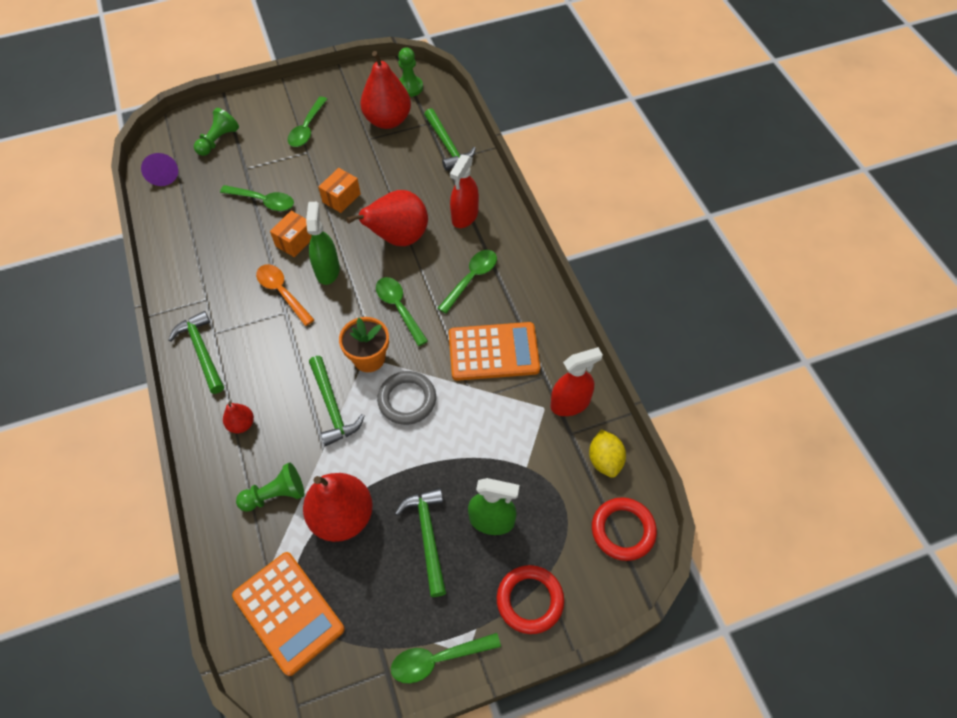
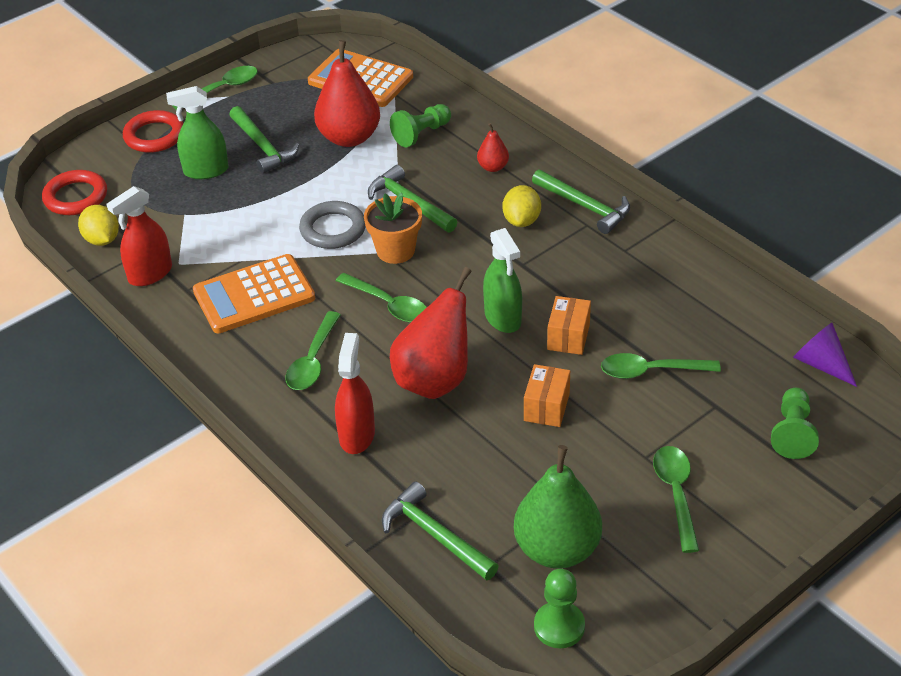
camera: 160 degrees right, 15 degrees down
(258, 354) = (521, 220): none -> yellow lemon
(282, 292) = (540, 280): orange spoon -> none
(388, 120) = (557, 549): red pear -> green pear

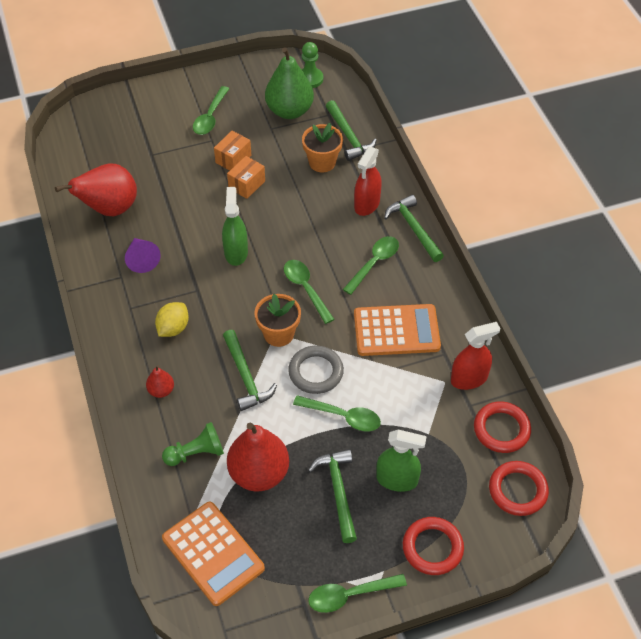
camera: 160 degrees left, 10 degrees up
(102, 240) = (501, 429): yellow lemon -> red ring
(434, 380) = (303, 224): red pear -> red pear (109, 209)
(455, 477) = (322, 162): none -> orange flower pot
(568, 337) = (204, 224): orange box -> orange box (233, 159)
(585, 207) = (120, 324): green hammer -> green hammer (413, 228)
(650, 371) = (171, 186): green spoon -> green spoon (343, 416)
(792, 433) = (124, 127): green pawn -> none
(821, 364) = (72, 158): purple cone -> purple cone (142, 259)

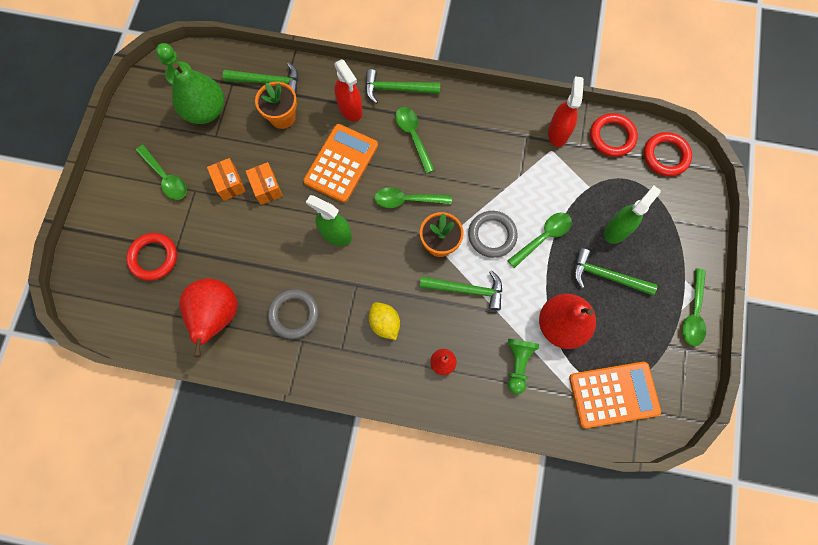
camera: 60 degrees left, 20 degrees up
(142, 259) = (294, 314): purple cone -> grey ring
(396, 330) = (487, 157): orange calculator -> orange calculator (341, 163)
(432, 548) = (683, 237): red ring -> red ring (153, 257)

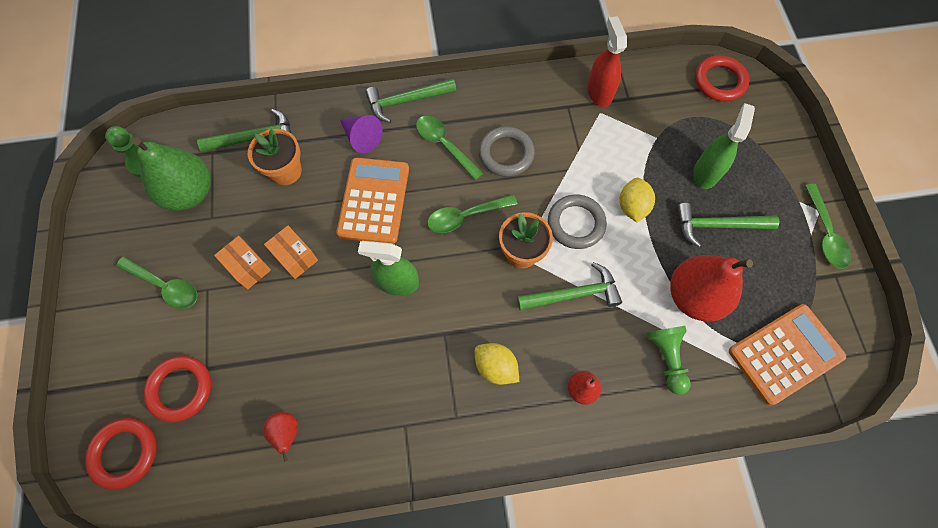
camera: 20 degrees left, 5 degrees down
(217, 316) = (286, 433): red pear -> red pear, size x0.47
(294, 314) = (382, 396): grey ring -> grey ring (506, 154)
(350, 108) = (361, 138): red spray bottle -> purple cone
(543, 237) = (632, 207): green spoon -> yellow lemon
(612, 137) = (657, 79): red ring -> red ring (125, 453)

